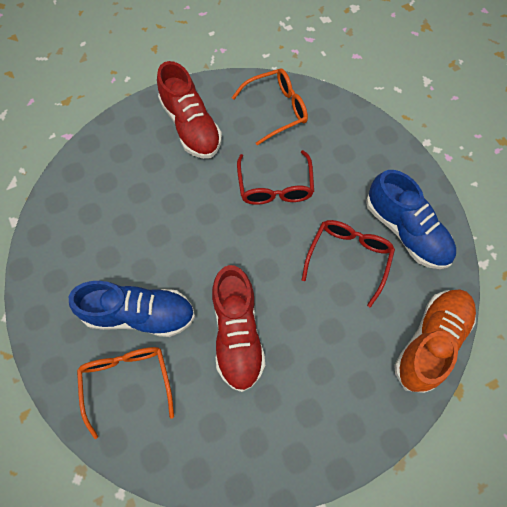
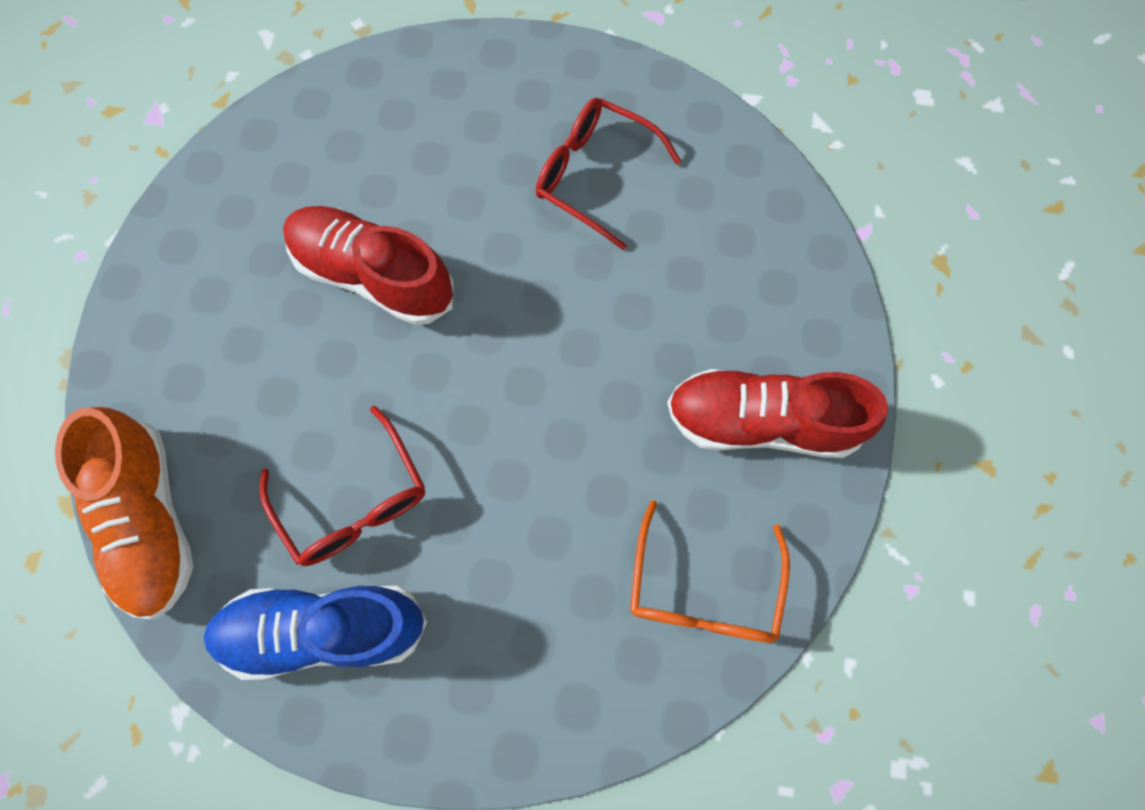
camera: 125 degrees right, 5 degrees up
(127, 381) = (419, 119): orange glasses -> none
(140, 314) = (493, 176): blue shoe -> none
(275, 187) = (552, 477): red glasses -> red glasses (594, 175)

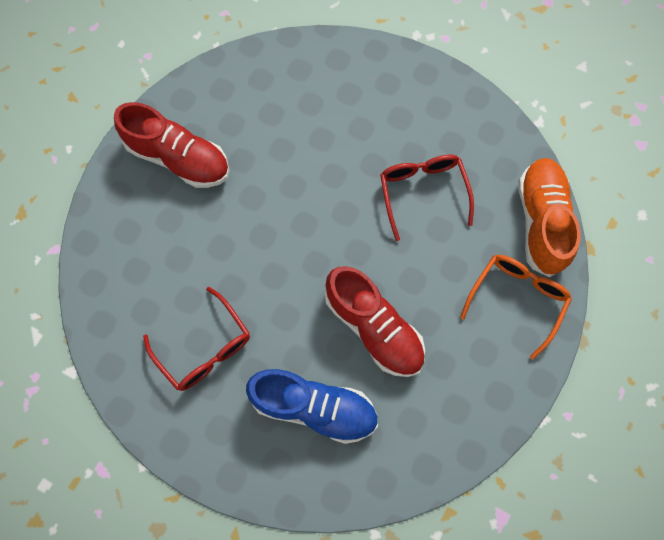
camera: 160 degrees left, 0 degrees up
(324, 629) = (455, 134): blue shoe -> blue shoe (314, 407)
(703, 590) = (252, 88): orange glasses -> orange glasses (517, 299)

